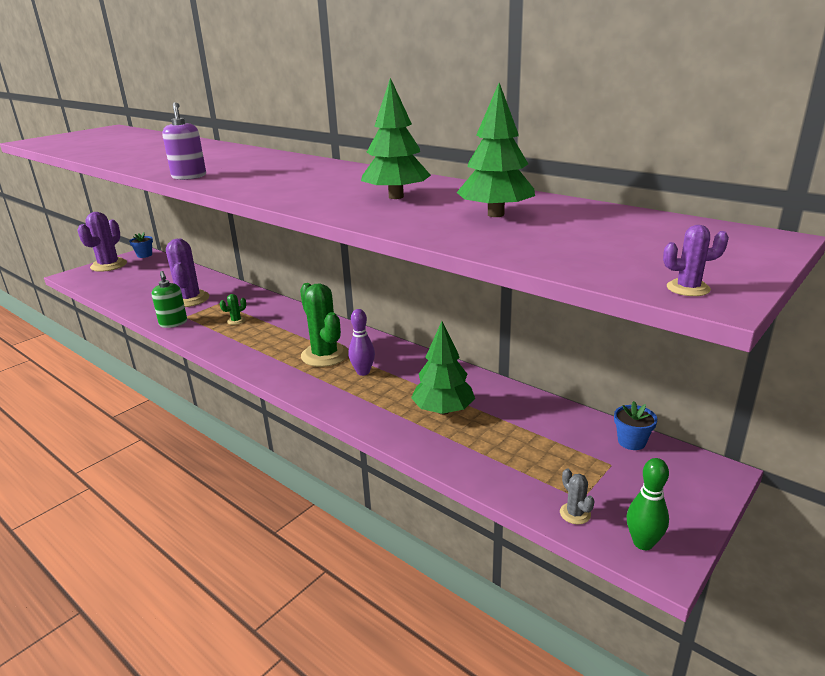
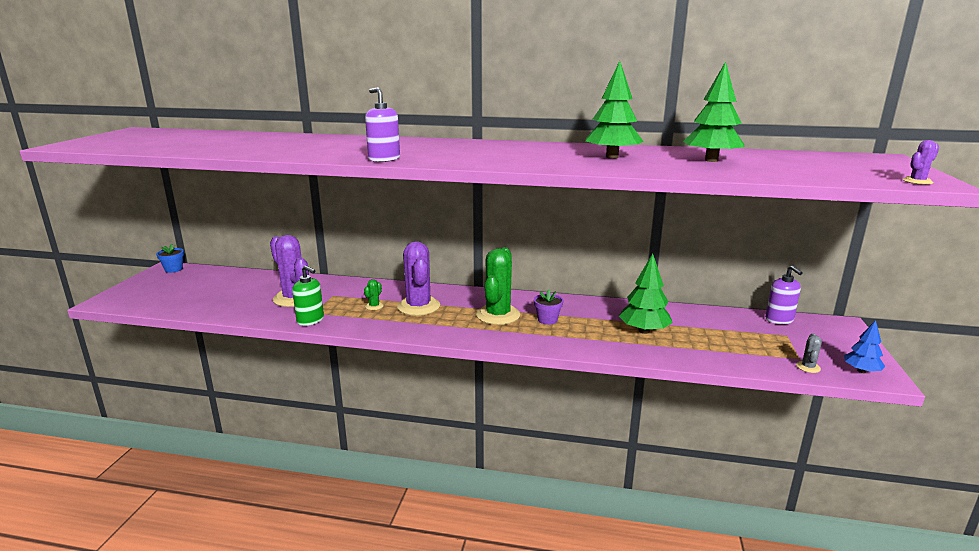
camera: 30 degrees left, 5 degrees down
(109, 265) = (142, 285): purple cactus -> purple cactus (418, 306)
(325, 355) = (498, 315): green cactus -> green cactus turned 75 degrees clockwise
(363, 372) = (547, 320): purple bowling pin -> purple flower pot
(575, 514) = (808, 367): grey cactus -> grey cactus turned 75 degrees clockwise
(631, 442) = (779, 320): blue flower pot -> purple soap dispenser
(643, 543) = (861, 371): green bowling pin -> blue tree

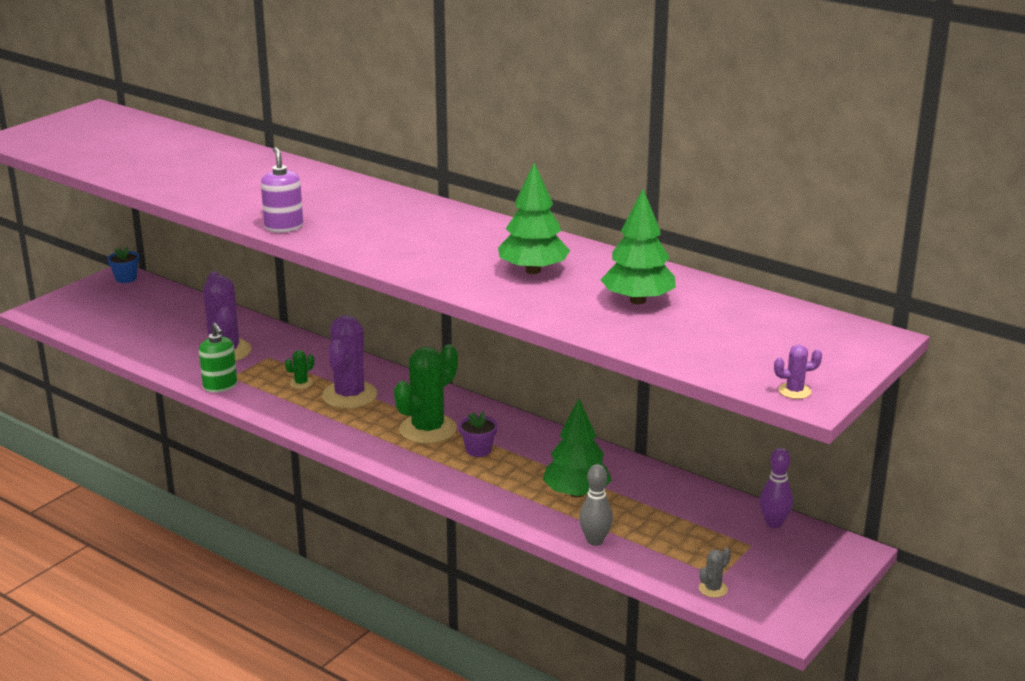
camera: 25 degrees right, 5 degrees up
(696, 357) = (595, 540): none -> grey bowling pin
(779, 320) = (774, 523): purple soap dispenser -> purple bowling pin
(861, 371) = (773, 611): blue tree -> none

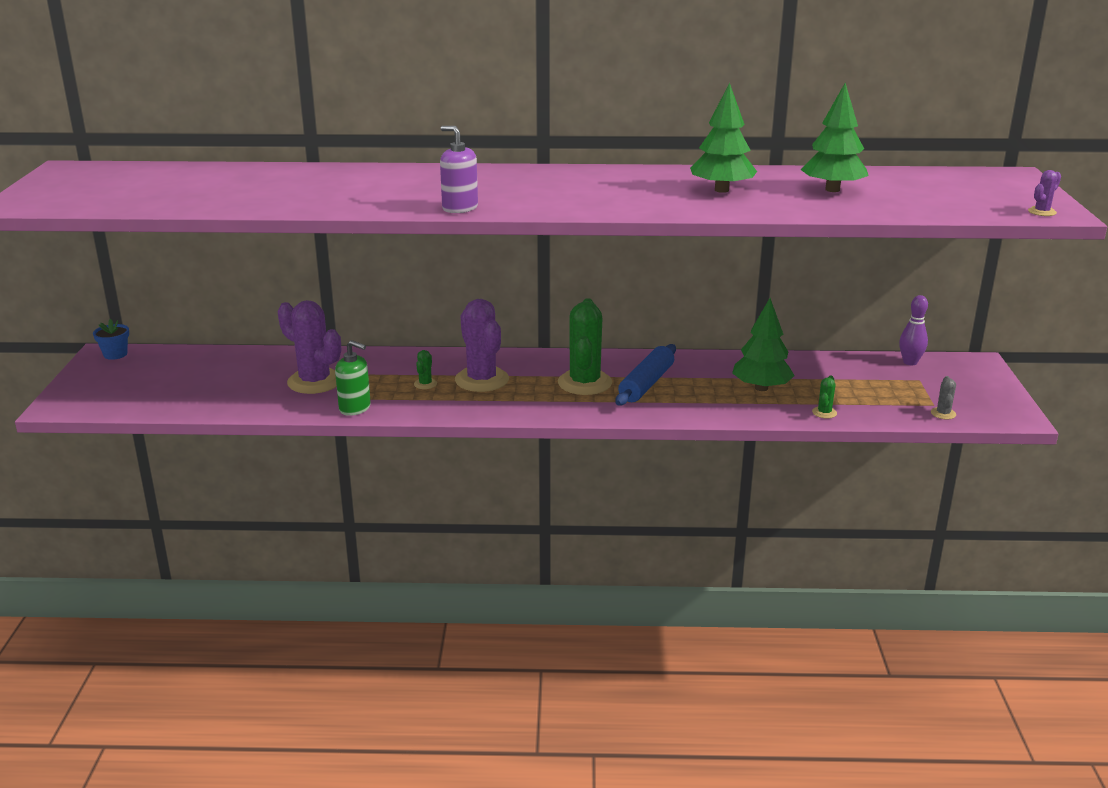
camera: 35 degrees left, 0 degrees up
(478, 450) = (646, 384): purple flower pot -> blue rolling pin
(595, 540) = (824, 413): grey bowling pin -> green cactus

